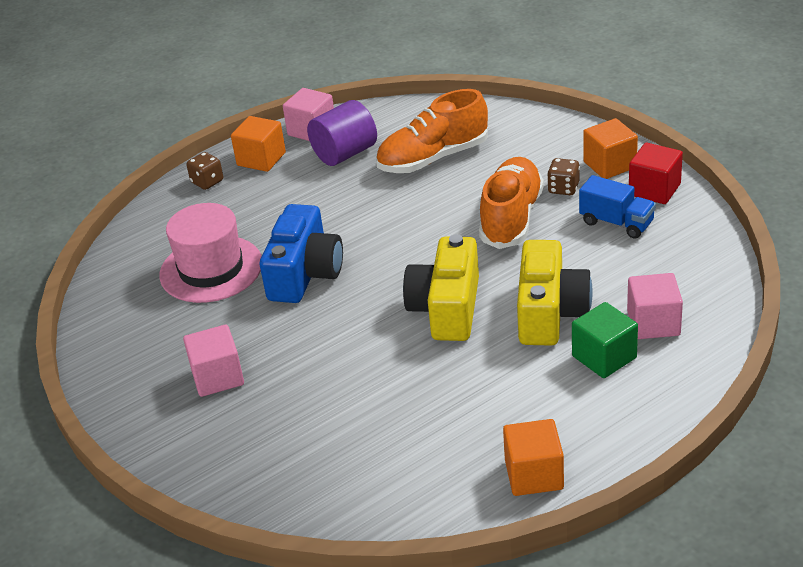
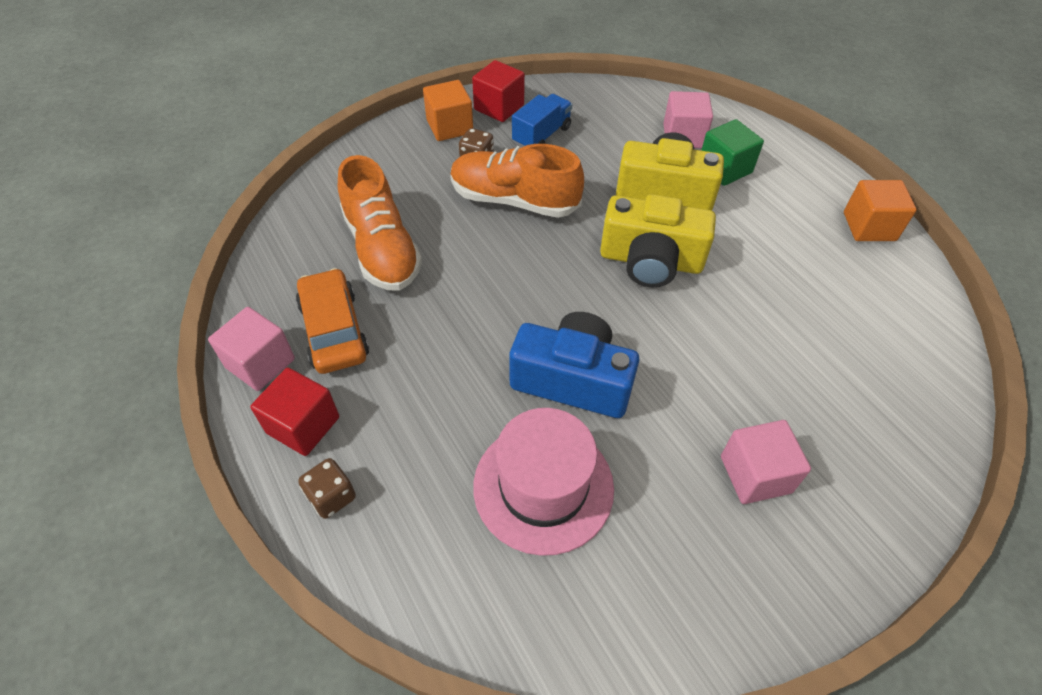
camera: 90 degrees left, 15 degrees up
(261, 159) = (303, 425): orange cube -> red cube
(345, 154) = (334, 330): purple cylinder -> orange car

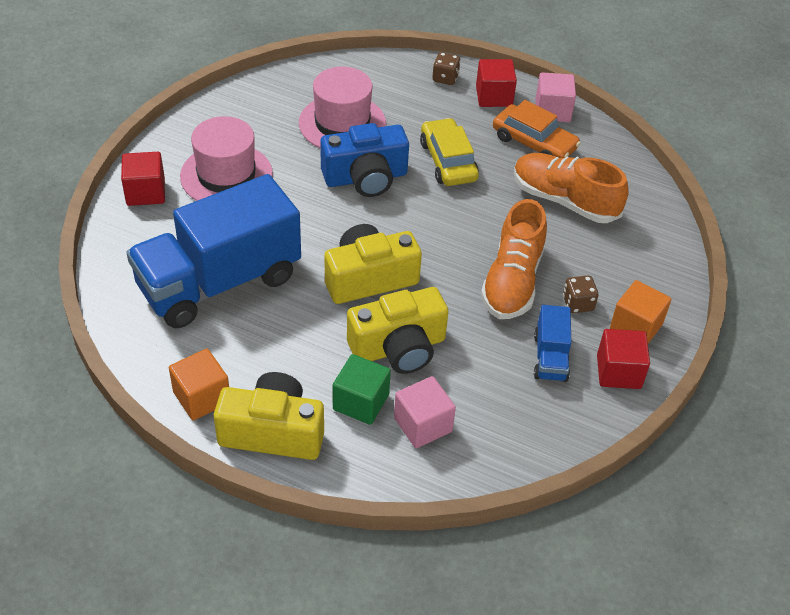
camera: 145 degrees right, 5 degrees down
(456, 354) = (448, 161): none -> yellow car
(514, 200) = (512, 281): orange shoe -> orange shoe turned 120 degrees clockwise
(755, 474) = (226, 175): pink cube -> pink hat
(812, 178) = (273, 432): none -> yellow camera
(817, 326) = (219, 282): none -> blue truck
(882, 501) = (145, 192): none -> red cube

